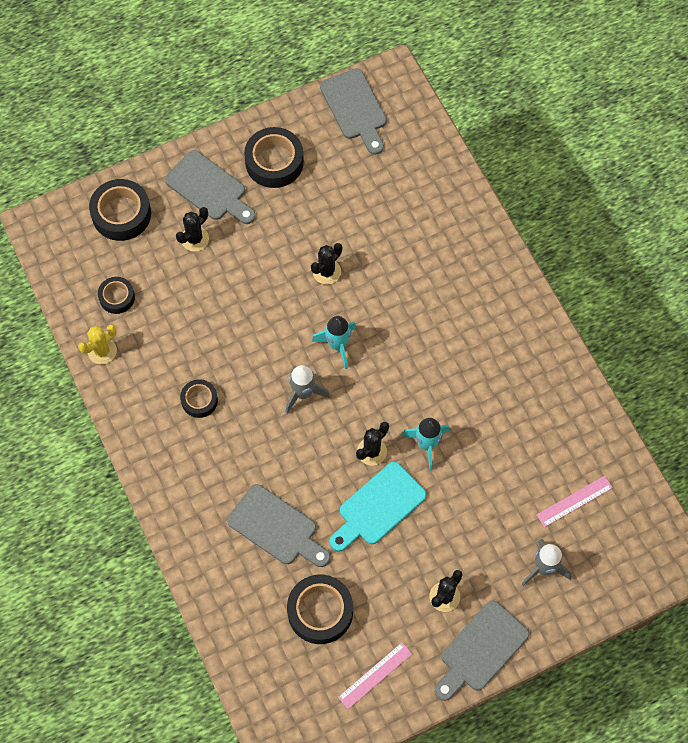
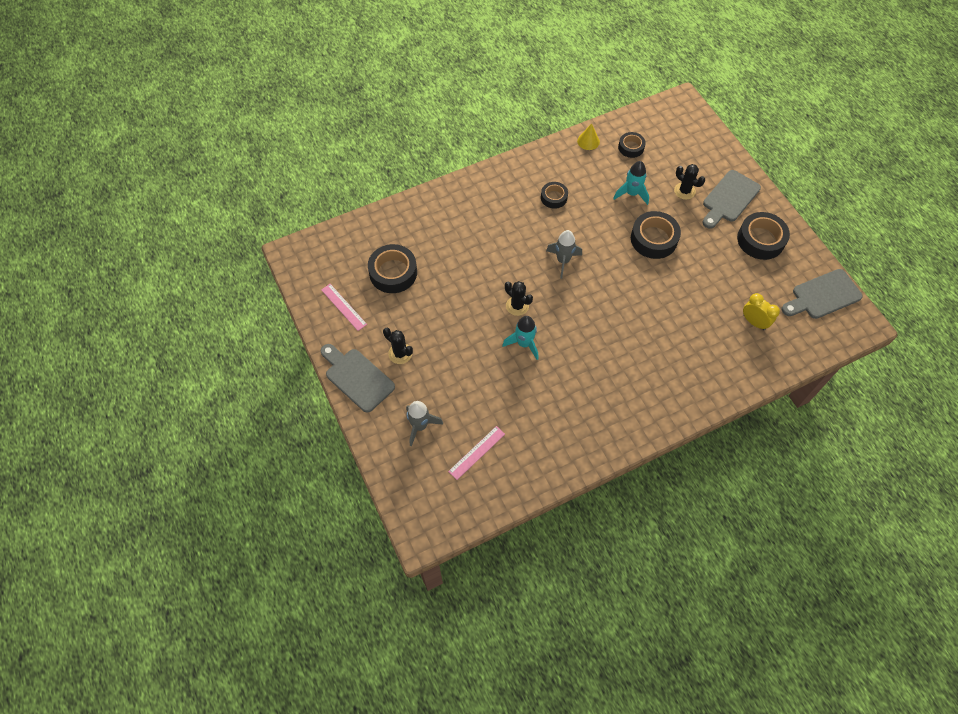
camera: 90 degrees right, 5 degrees down
(102, 351) = (588, 141): yellow cactus -> yellow cone
(121, 214) = (698, 147): black tape -> black tape (653, 239)
(276, 528) = (457, 245): grey cutting board -> none
(327, 272) = (667, 276): black cactus -> none
(337, 345) = (605, 283): turquoise rocket -> turquoise rocket (631, 194)
(378, 507) = (472, 310): turquoise cutting board -> none
(392, 185) = (754, 322): none -> yellow clock
(574, 501) = (476, 452): pink ruler -> pink ruler turned 75 degrees clockwise

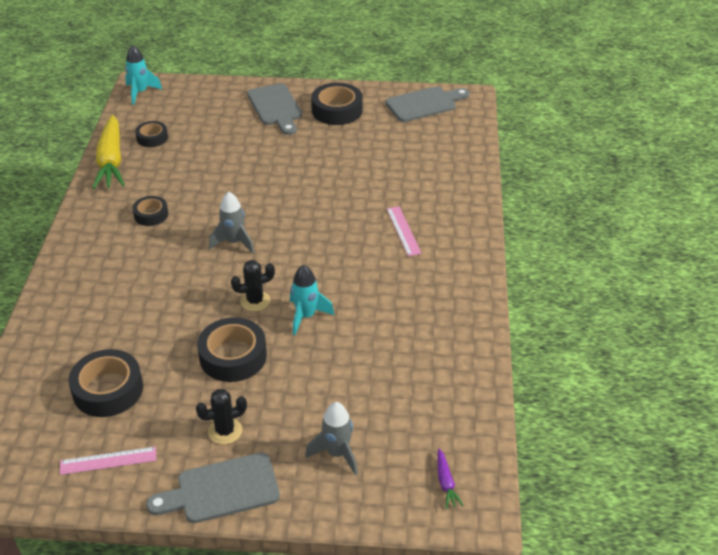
camera: 60 degrees left, 20 degrees down
(434, 503) = (446, 483): none -> purple carrot
(476, 452) = (408, 415): pink ruler -> pink ruler (403, 231)
(588, 141) = (111, 161): yellow cone -> yellow carrot
(631, 194) = (205, 161): turquoise rocket -> turquoise rocket (140, 92)
(653, 239) = (271, 171): black tape -> black tape (233, 356)
(684, 191) = (239, 128): black cactus -> none
(754, 322) = (417, 152): yellow clock -> none
(823, 295) = (424, 104): grey cutting board -> grey cutting board turned 120 degrees counterclockwise

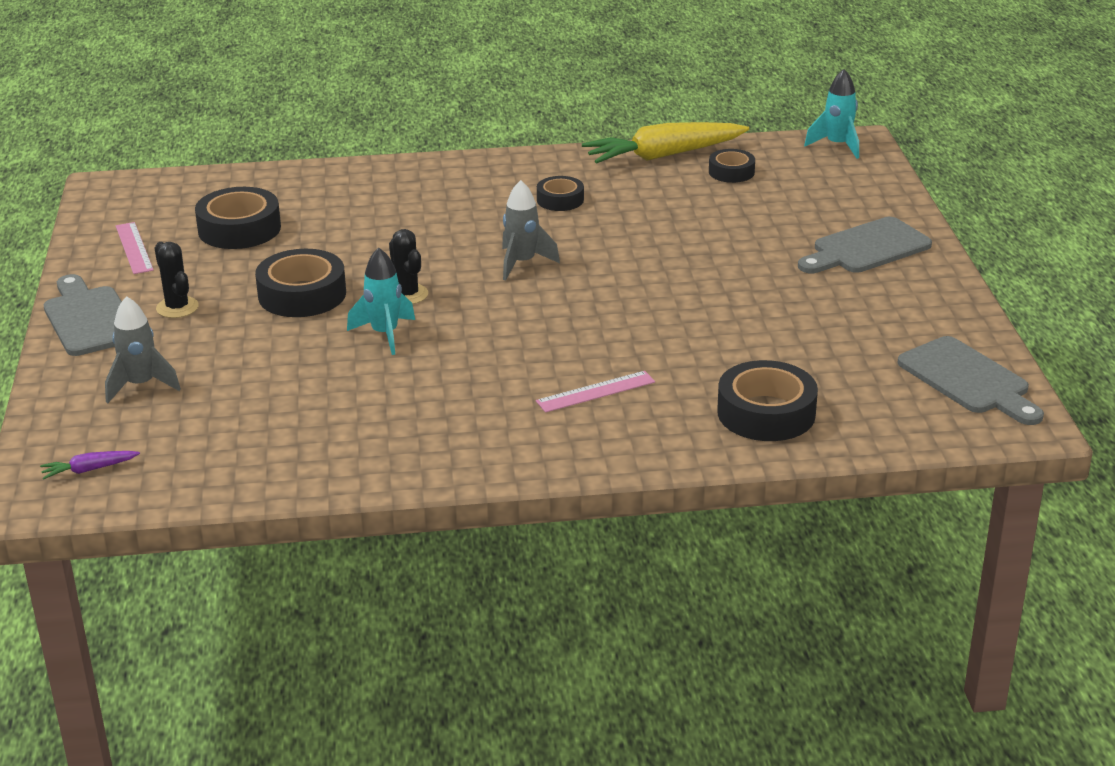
camera: 80 degrees right, 10 degrees down
(337, 110) = (892, 300): black tape -> black tape (766, 413)

